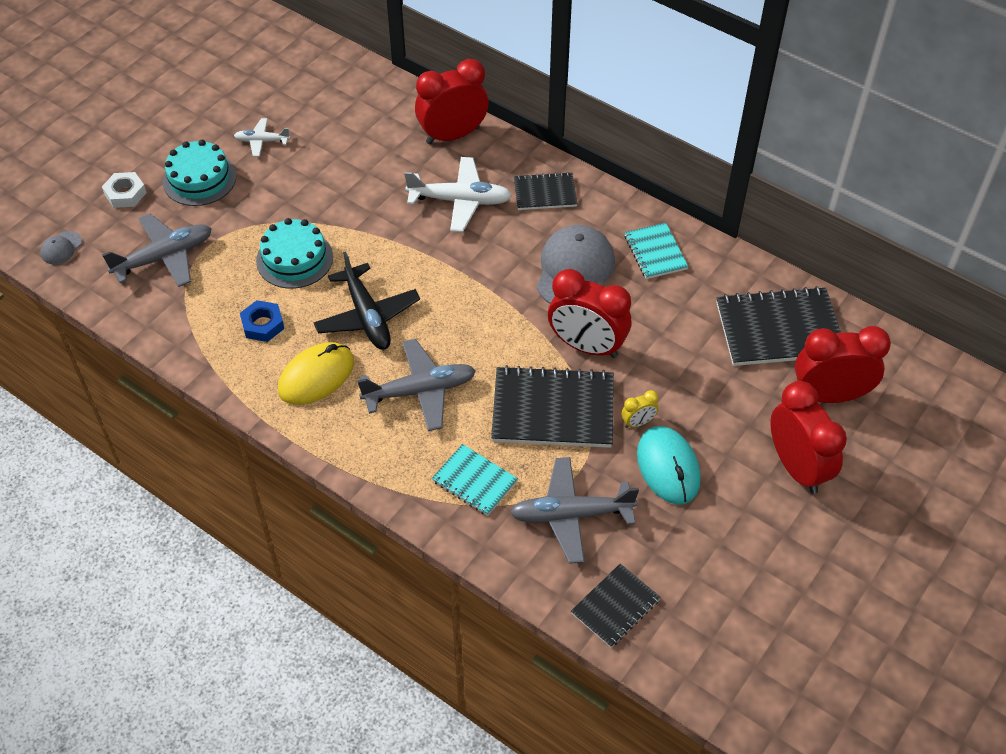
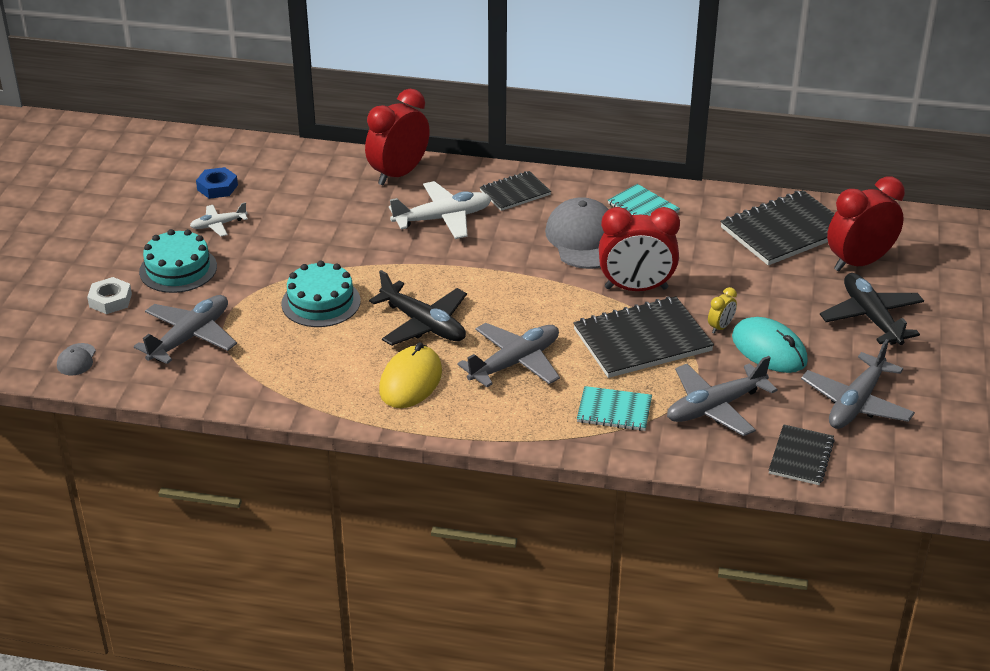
camera: 25 degrees left, 15 degrees down
(263, 325) = (329, 359): blue nut -> blue nut (217, 187)
(712, 565) = (856, 403): none -> grey plane
(797, 467) = (871, 317): red clock -> black plane

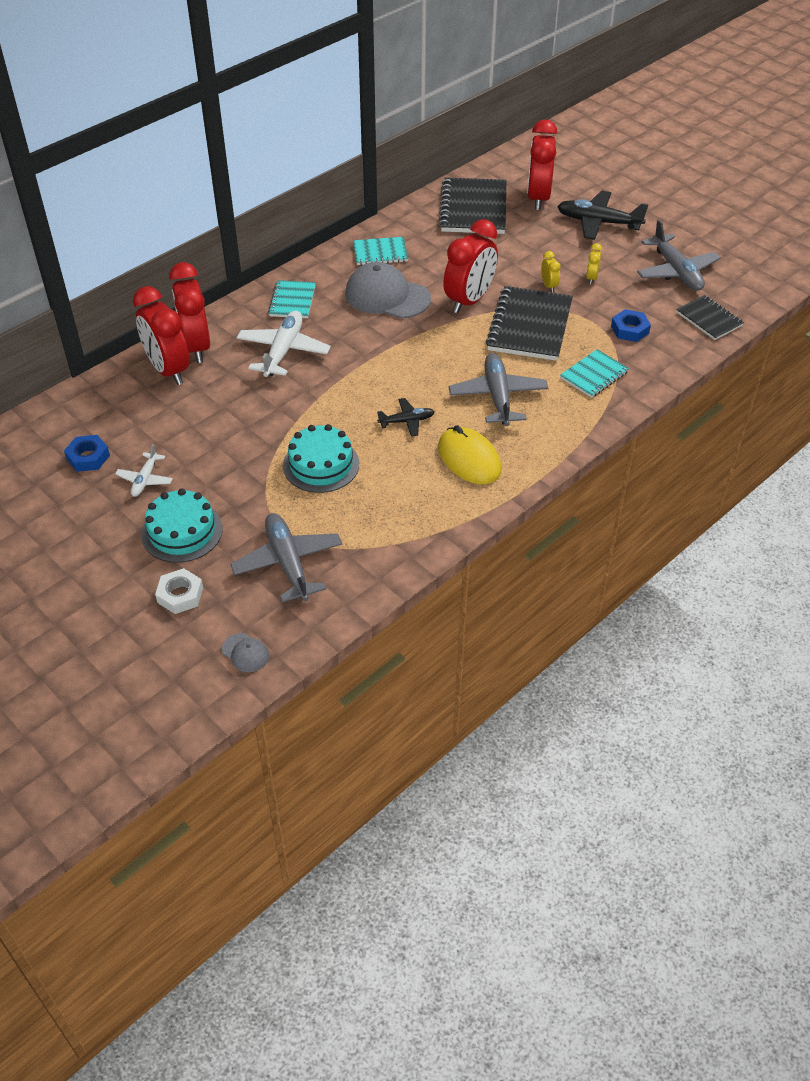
camera: 55 degrees left, 10 degrees up
(355, 174) = (168, 370): none -> red clock
(423, 324) = (407, 421): black plane -> black plane, size x0.55
(515, 193) = (292, 301): black notebook -> turquoise notebook
(715, 407) = (629, 329): grey plane -> blue nut
(769, 349) = (591, 278): turquoise mouse -> yellow clock

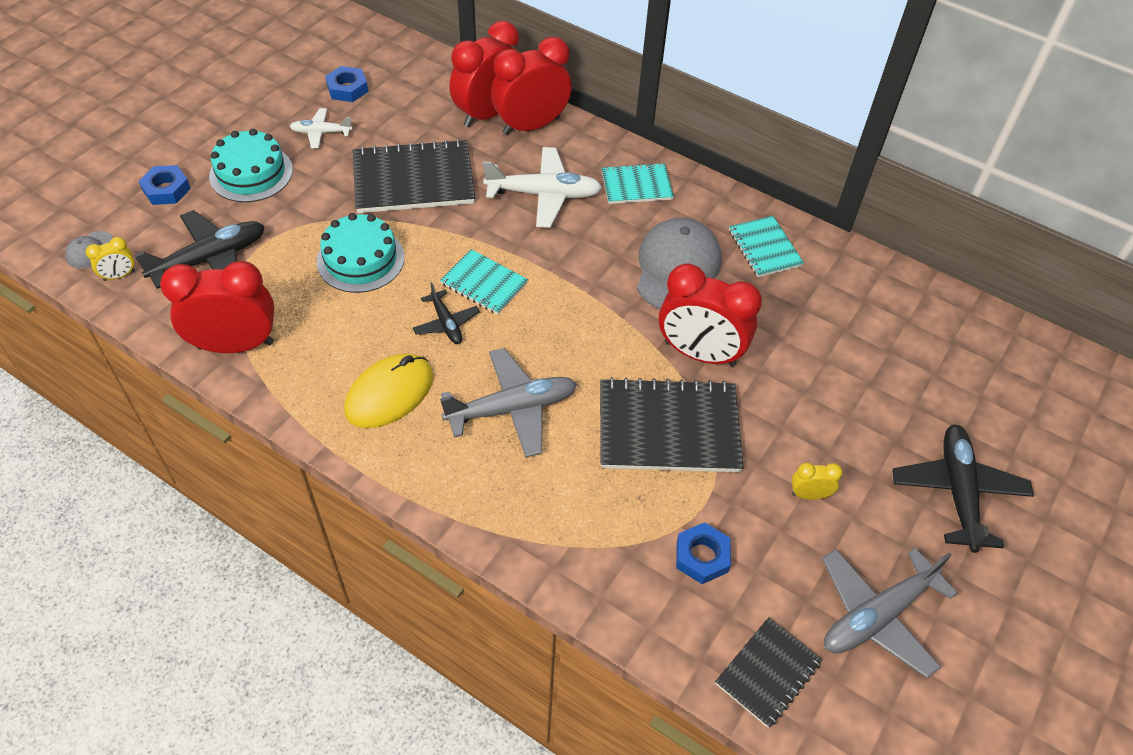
camera: 75 degrees right, 5 degrees up
(180, 595) = (166, 189): white nut -> blue nut
(288, 563) = (210, 259): grey plane -> black plane
(473, 208) = (912, 331): black notebook -> black notebook (413, 180)
(538, 198) = (980, 405): red clock -> red clock (235, 345)
(549, 286) = (768, 441): yellow clock -> yellow clock (119, 275)
(594, 375) = (584, 517): turquoise notebook -> turquoise notebook (484, 283)

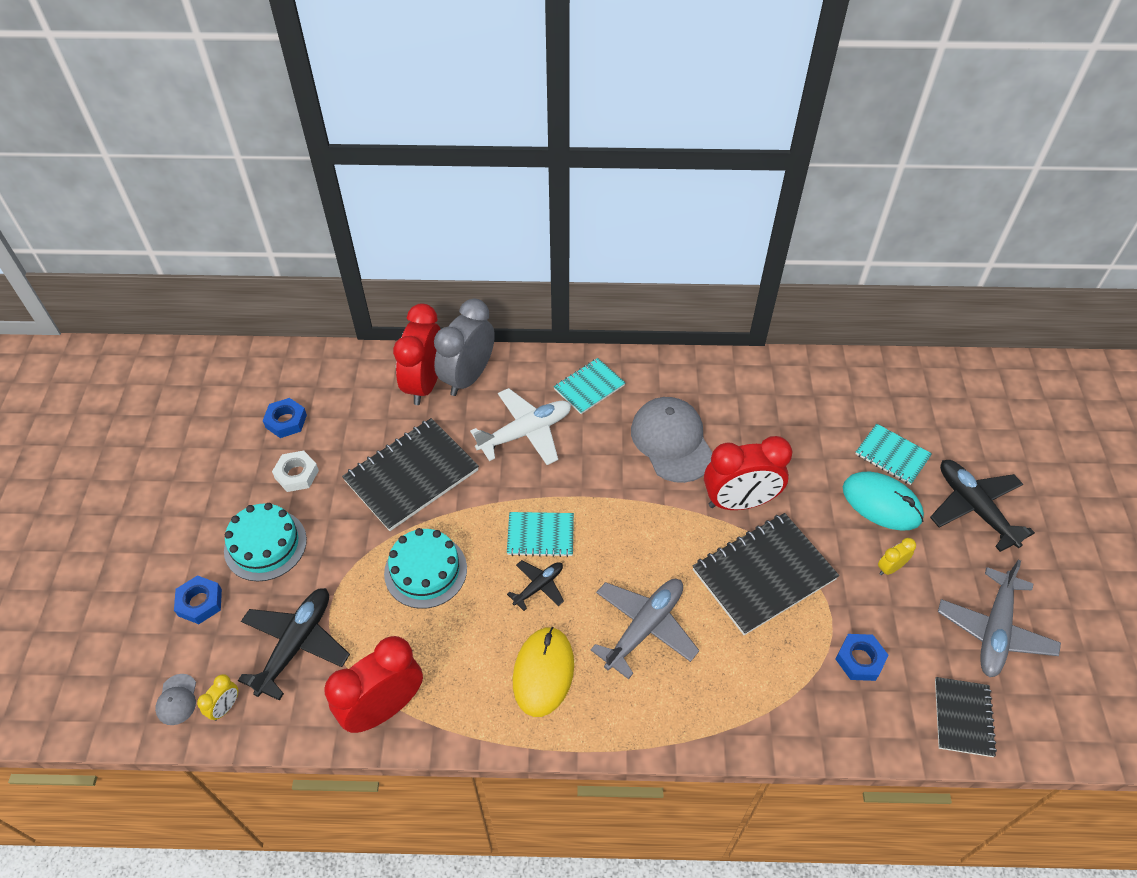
camera: 30 degrees left, 0 degrees up
(321, 133) = (296, 474): white plane -> white nut
(446, 323) = (539, 586): black plane -> black plane turned 75 degrees counterclockwise
(531, 126) = (468, 377): red clock -> grey clock
(764, 248) = (718, 390): turquoise notebook -> turquoise notebook (892, 455)
(852, 432) = (881, 503): none -> turquoise mouse

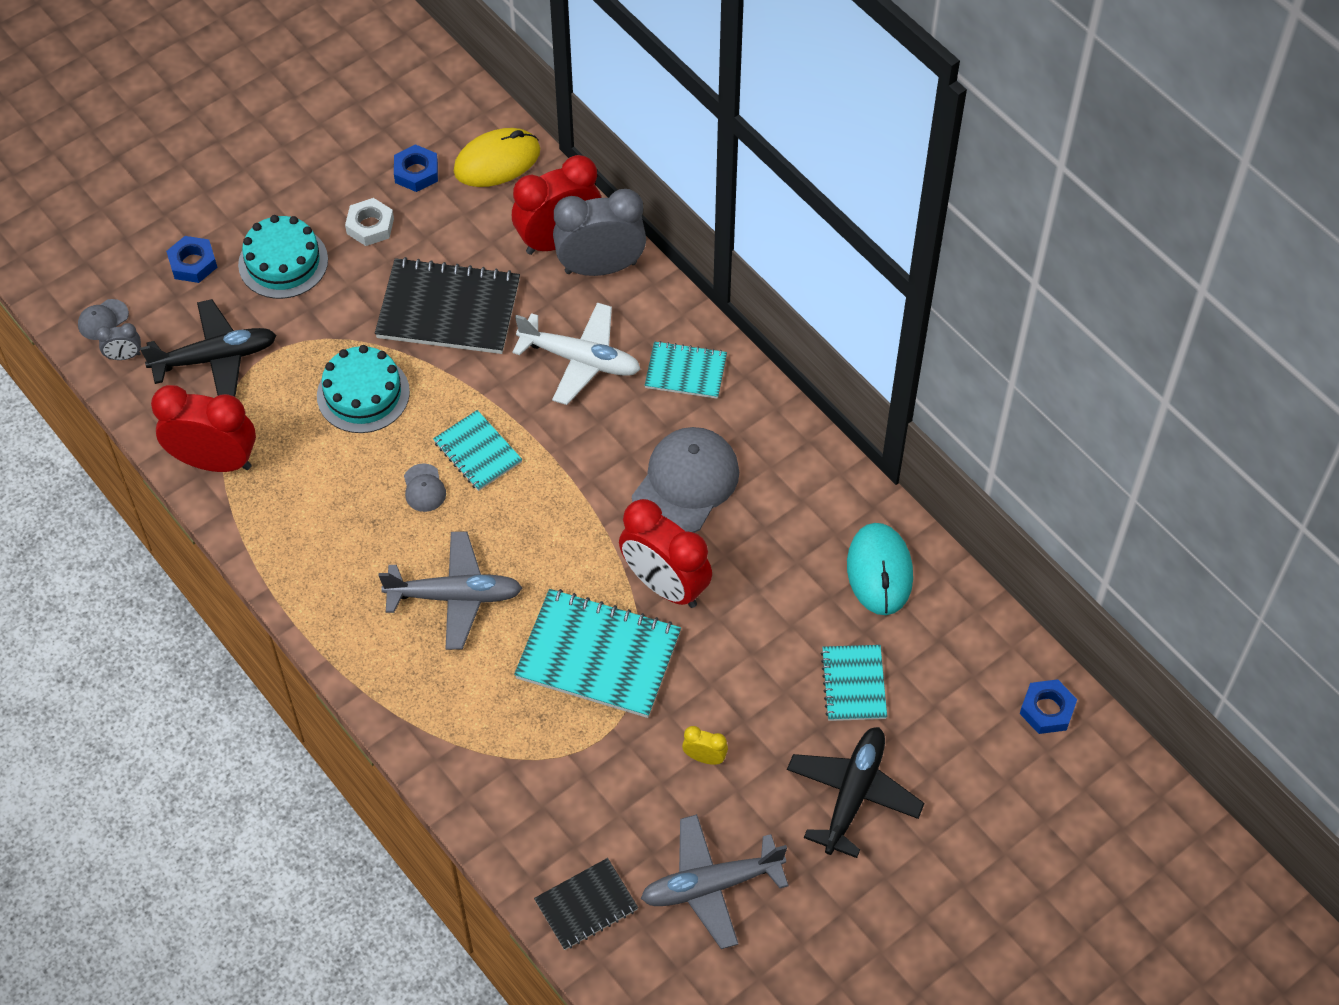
camera: 50 degrees right, 5 degrees up
(225, 707) = (124, 356): yellow clock -> grey clock
(539, 586) = (424, 488): black plane -> grey cap
(543, 672) = (344, 550): yellow mouse -> yellow mouse (497, 161)
(763, 575) = (598, 656): black notebook -> turquoise notebook
(860, 659) = (574, 787): blue nut -> blue nut (1047, 710)
(881, 503) = (780, 708): turquoise mouse -> turquoise mouse (879, 571)

